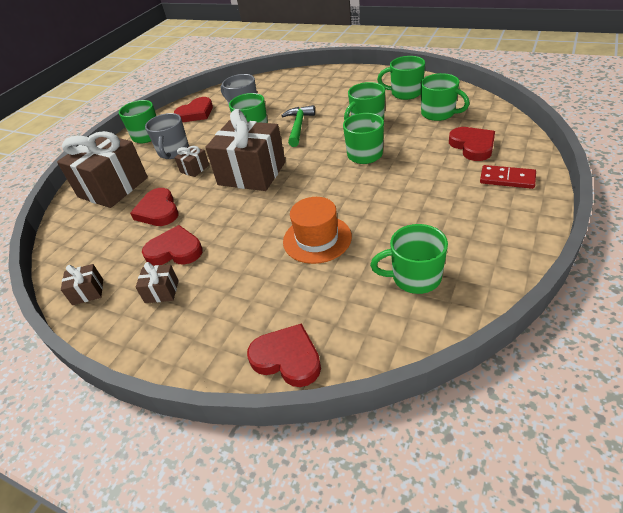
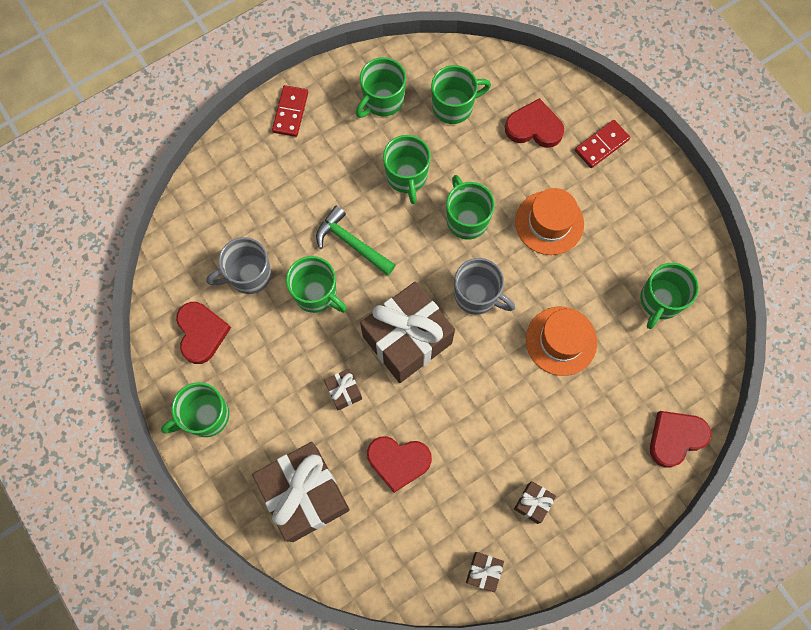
camera: 65 degrees left, 30 degrees up
(173, 152) = (282, 399): grey mug -> grey mug (477, 295)
(175, 250) = (481, 470): red heart -> none
(357, 76) = (290, 112): none -> red domino
(408, 187) = (549, 223): none -> orange hat

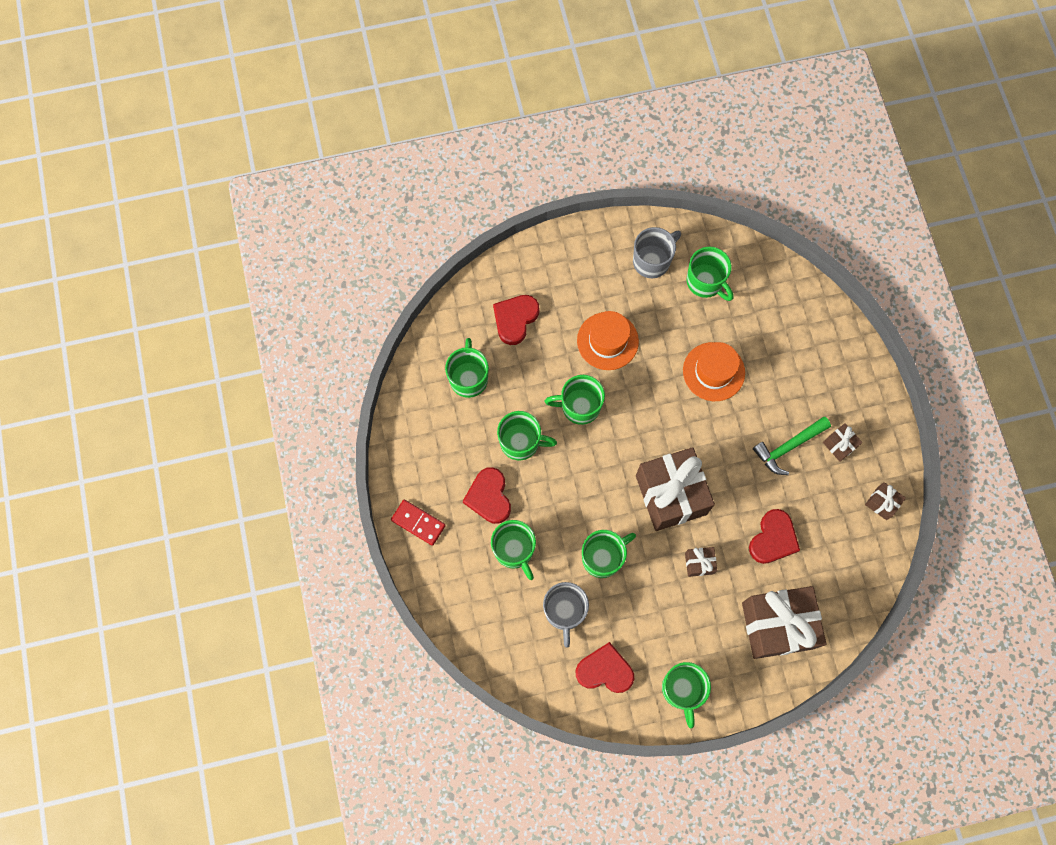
camera: 70 degrees left, 0 degrees up
(351, 243) = (566, 511): green hammer -> green hammer (788, 447)
(382, 100) = (438, 437): green mug -> green mug (514, 550)
(477, 295) = (651, 423): grey mug -> grey mug (652, 261)
(601, 145) = (552, 271): red domino -> none
(675, 438) = (821, 317): red heart -> red heart (489, 497)

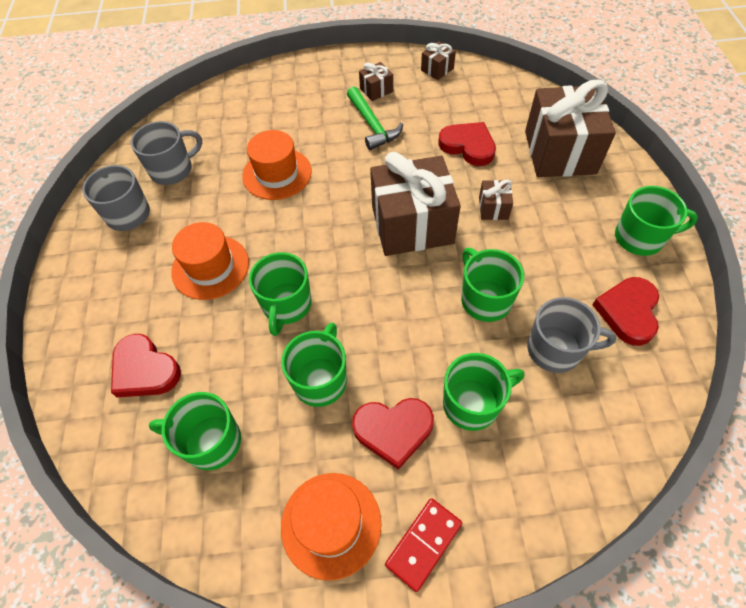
camera: 80 degrees left, 15 degrees down
(424, 464) = (331, 524): none -> orange hat
(706, 282) = (173, 170): green mug -> grey mug

